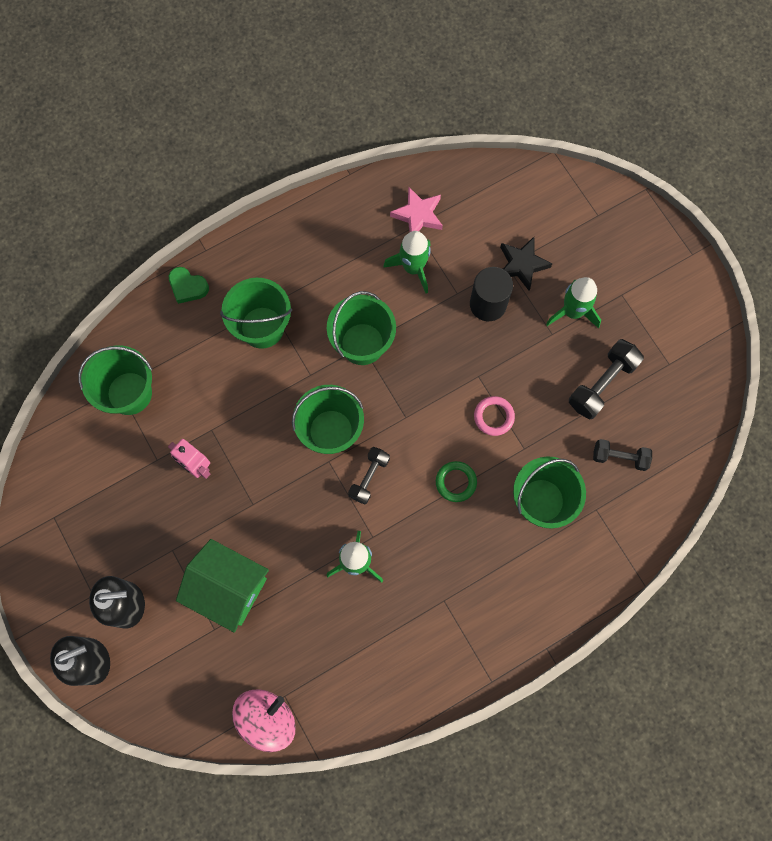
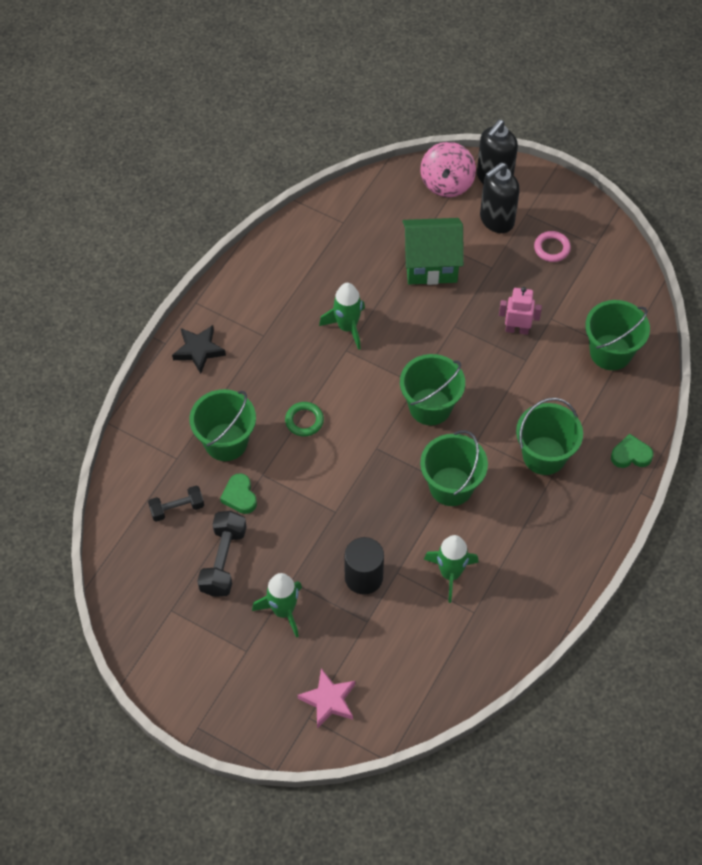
camera: 150 degrees right, 15 degrees down
(267, 719) = (346, 204): pink spinning top -> pink spinning top (447, 183)
(369, 477) = (376, 389): black dumbbell -> none
(418, 215) = (477, 624): pink star -> pink star (328, 700)
(493, 416) = (302, 486): pink ring -> pink ring (552, 248)
(522, 264) = (354, 629): black star -> black star (199, 350)
(556, 438) = (239, 496): none -> green heart

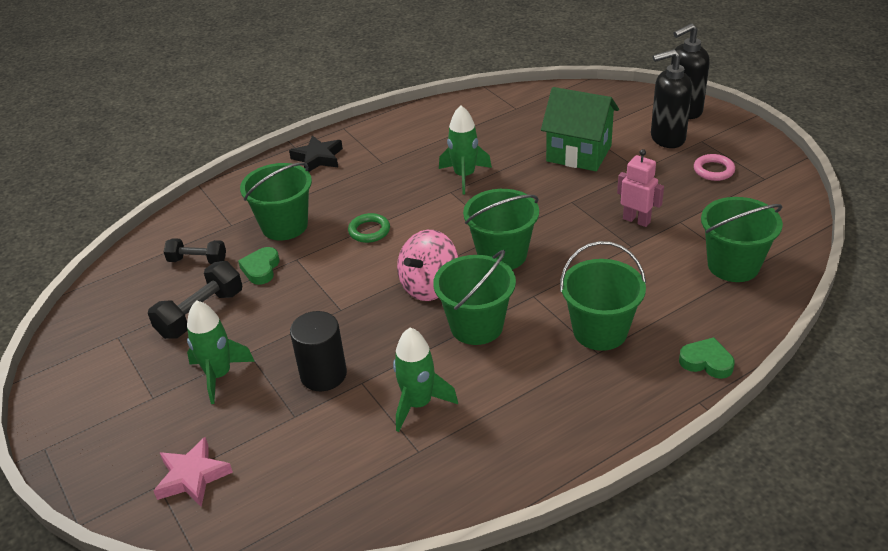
camera: 30 degrees right, 20 degrees down
(447, 183) = (634, 104): pink spinning top -> pink spinning top (429, 286)

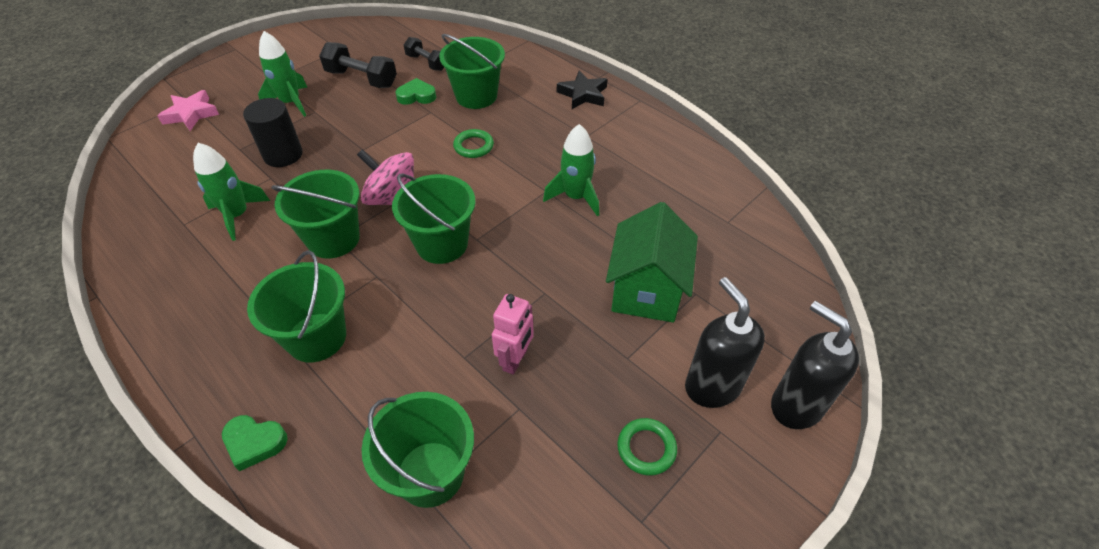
camera: 75 degrees right, 10 degrees up
(197, 260) = (426, 63): black dumbbell -> black dumbbell turned 45 degrees counterclockwise
(706, 362) = (254, 443): green heart -> green heart turned 90 degrees clockwise
(713, 170) = (646, 448): pink ring -> green ring

